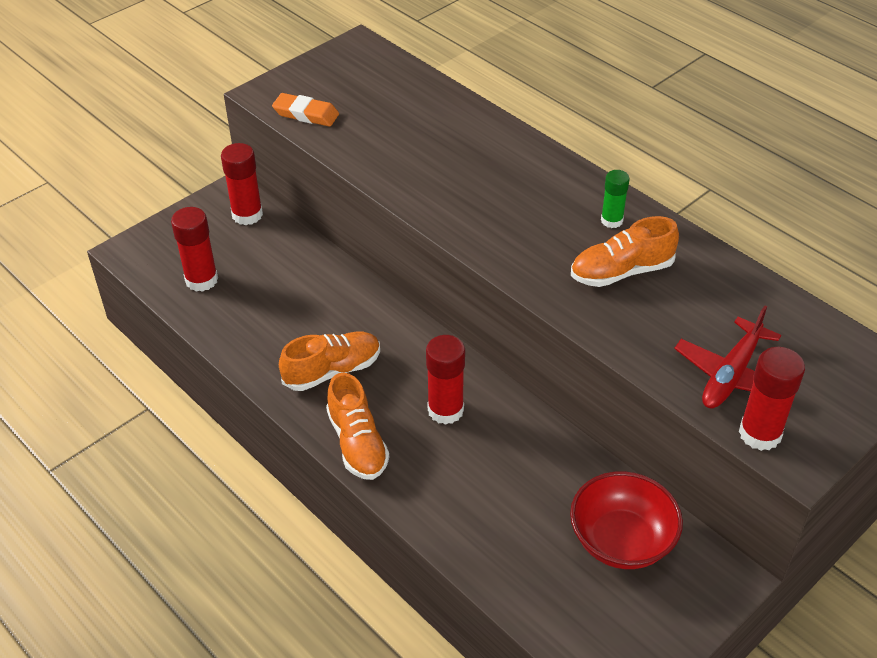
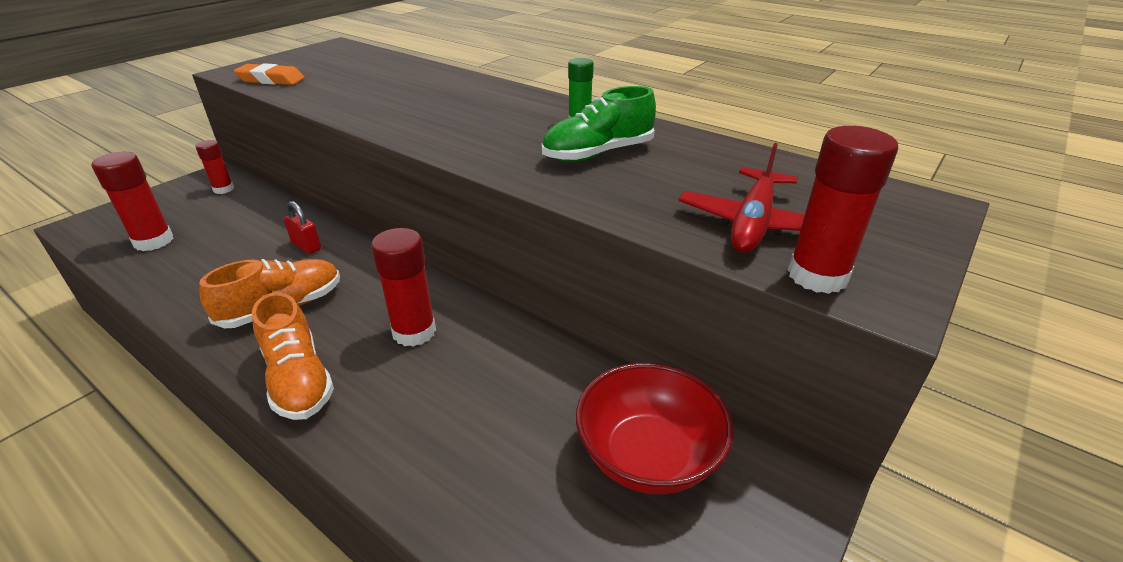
camera: 10 degrees left, 10 degrees down
(247, 215) = (223, 189): red glue stick -> red glue stick, size x0.63
(341, 302) = (306, 246): none -> red padlock
(621, 272) = (598, 154): orange shoe -> green shoe

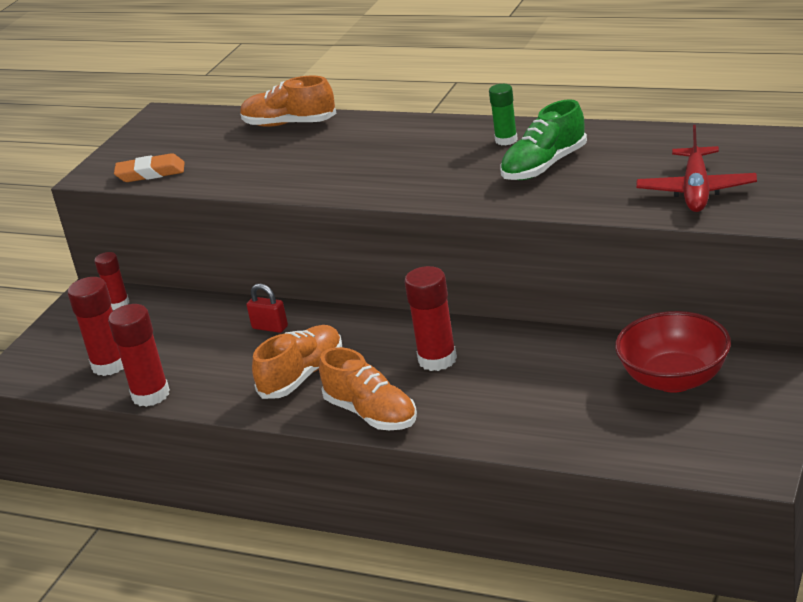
camera: 10 degrees left, 5 degrees down
(415, 70) = (289, 124): none -> orange shoe
(817, 276) = (753, 214): red glue stick -> red glue stick (151, 395)

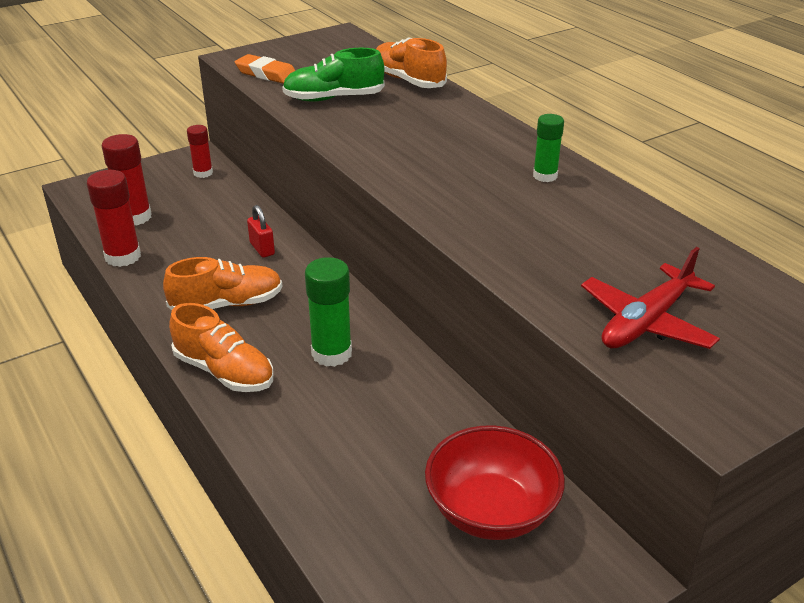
camera: 30 degrees right, 5 degrees up
(371, 414) = (224, 372): orange shoe -> orange shoe turned 45 degrees counterclockwise
(437, 359) = (331, 353): red glue stick -> green glue stick
(544, 166) = (542, 218): green shoe -> green shoe (333, 98)

